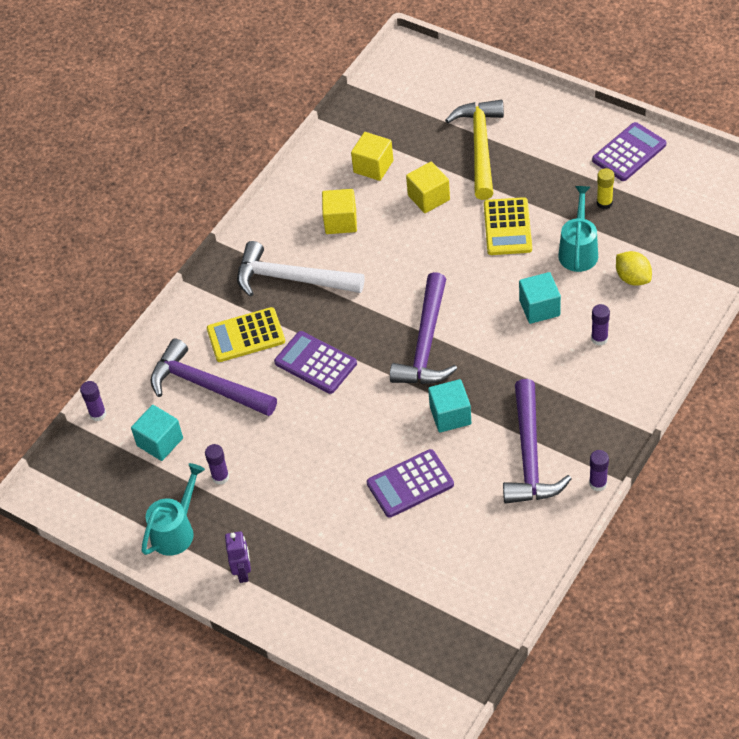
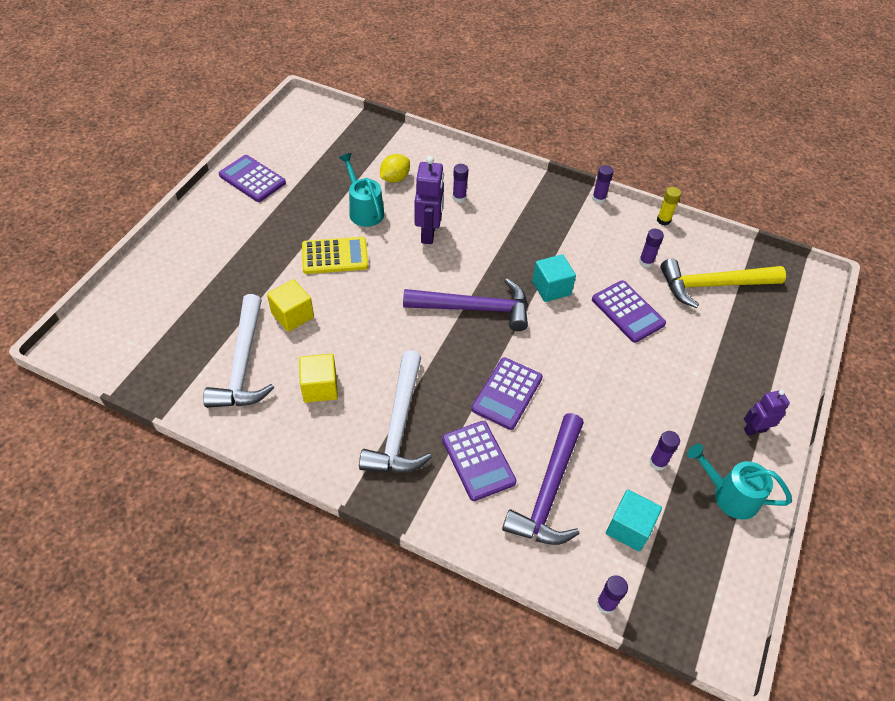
camera: 105 degrees left, 0 degrees up
(246, 335) = (478, 460): yellow calculator -> purple calculator
(373, 166) = (243, 364): yellow cube -> white hammer
(480, 147) = (229, 278): yellow hammer -> yellow hammer (713, 285)
(485, 516) = (646, 262): none -> purple glue stick
(530, 455) = (581, 237): purple hammer -> none
(539, 308) = (429, 233): turquoise cube -> purple robot
(578, 250) = (364, 210): turquoise watering can -> turquoise watering can turned 60 degrees clockwise
(604, 203) = (310, 194): yellow glue stick -> yellow glue stick (663, 220)

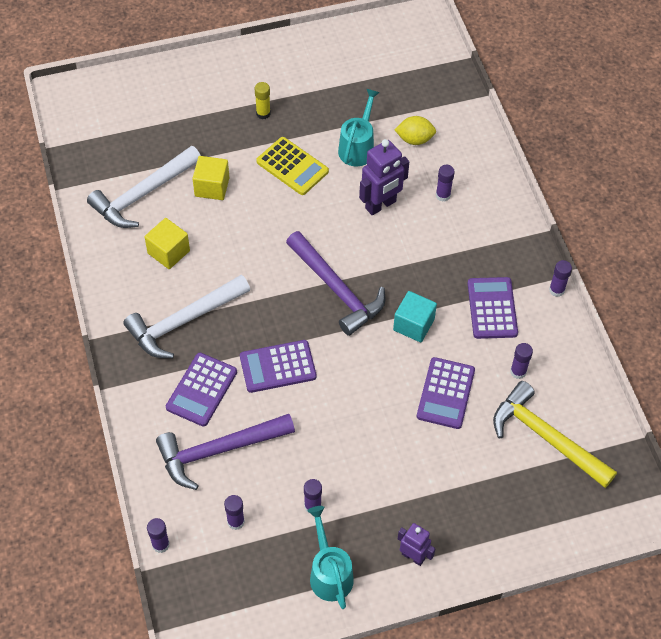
camera: 50 degrees right, 5 degrees up
(252, 179) = (310, 57): purple calculator -> purple calculator (492, 308)
(629, 528) = (235, 522): turquoise cube -> purple glue stick
(663, 220) = (585, 354): yellow glue stick -> yellow glue stick (263, 113)

